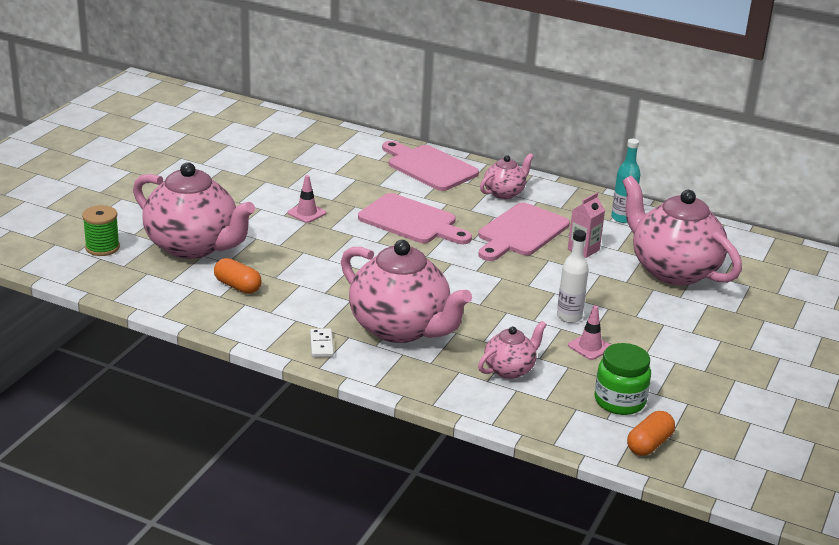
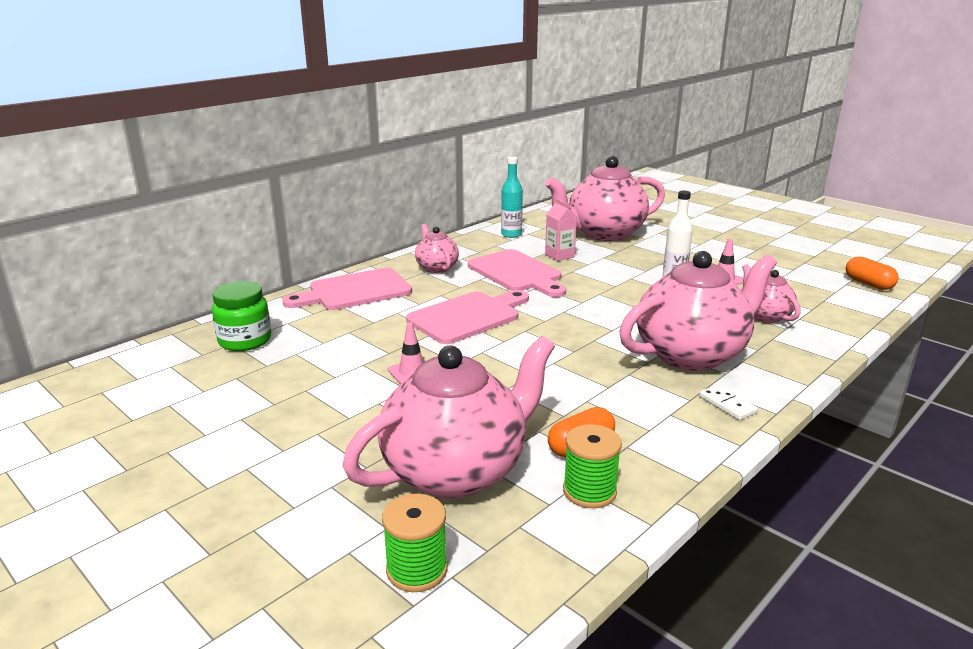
camera: 70 degrees left, 5 degrees down
(188, 293) = (589, 491): none -> green spool
(321, 345) = (727, 404): white domino -> white domino turned 45 degrees clockwise
(619, 401) = (808, 283): green jar -> green jar (245, 341)

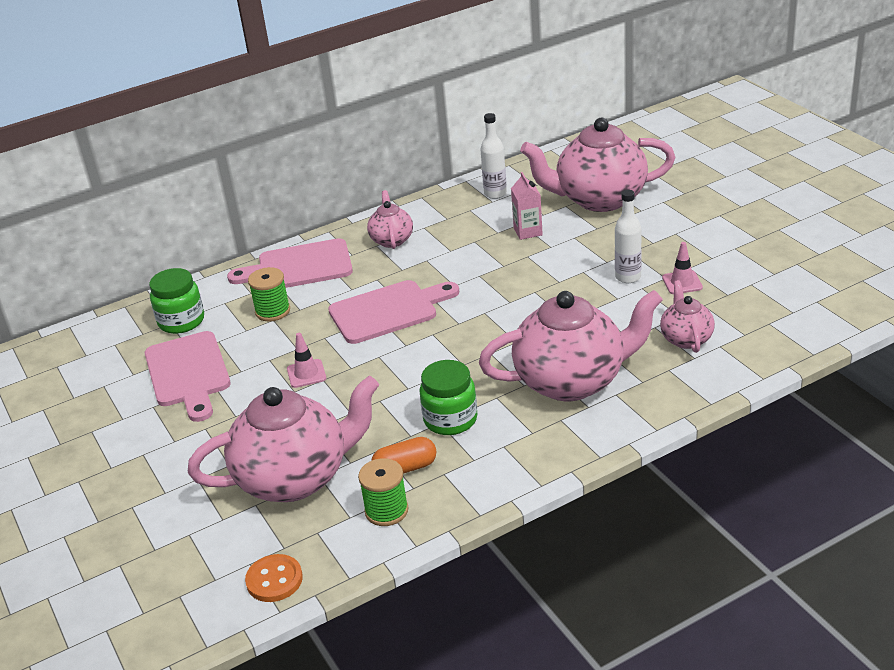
camera: 20 degrees right, 10 degrees up
(417, 570) = (228, 555): green spool -> green spool (273, 311)
(498, 592) = (274, 580): none -> orange button
(511, 234) = (495, 194): turquoise bottle -> white bottle
(517, 273) = (468, 254): pink cutting board -> pink cutting board (188, 373)
(596, 397) = (450, 419): none -> green jar
(727, 404) = (561, 442): white domino -> none
(868, 284) = (843, 303): orange capsule -> none

